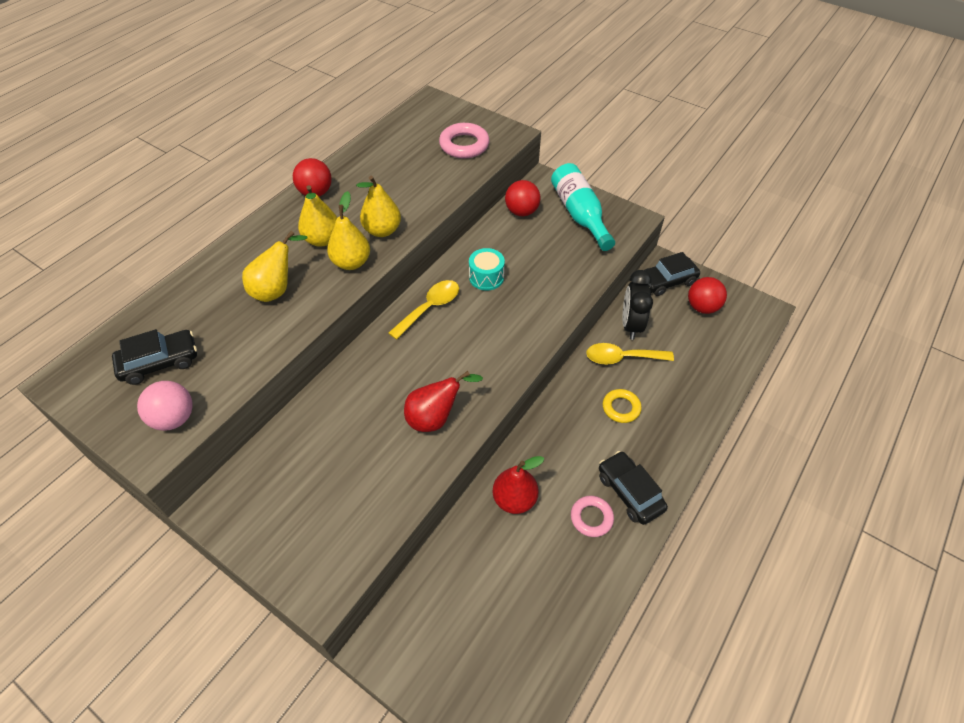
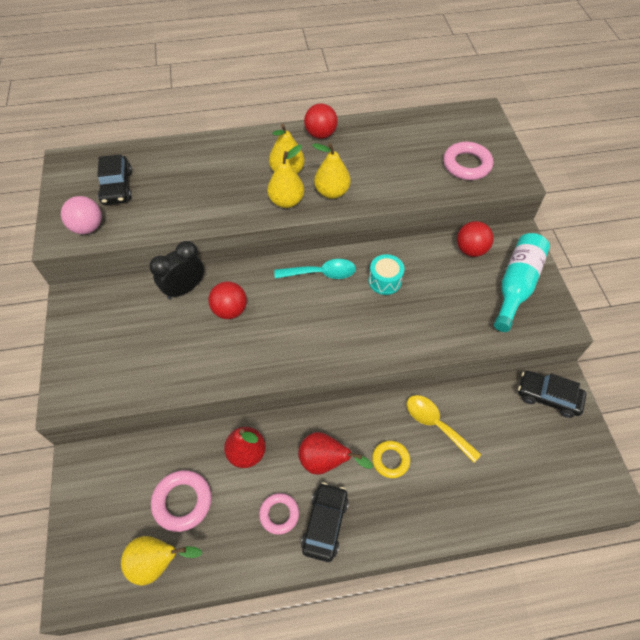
camera: 45 degrees right, 5 degrees up
(160, 362) = (117, 187): black car -> black car turned 60 degrees clockwise
(277, 289) = (223, 187): yellow pear -> yellow pear (158, 562)
(430, 308) = (321, 273): yellow spoon -> turquoise spoon
(435, 417) = (239, 352): red pear -> red pear (325, 461)
(508, 584) = (182, 502): none -> pink ring
(631, 325) = (473, 406): black clock -> black clock (184, 289)
(702, 307) = (554, 443): red ball -> red ball (230, 310)

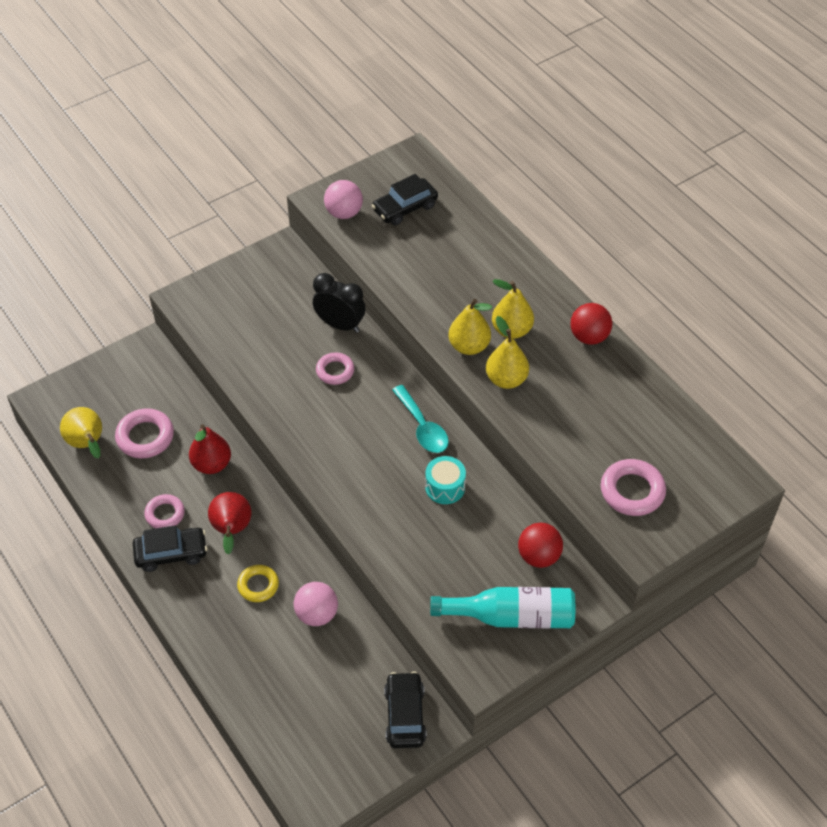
camera: 65 degrees right, 5 degrees down
(230, 310) = (335, 371): red ball -> pink ring
(436, 425) = (317, 614): yellow spoon -> pink ball

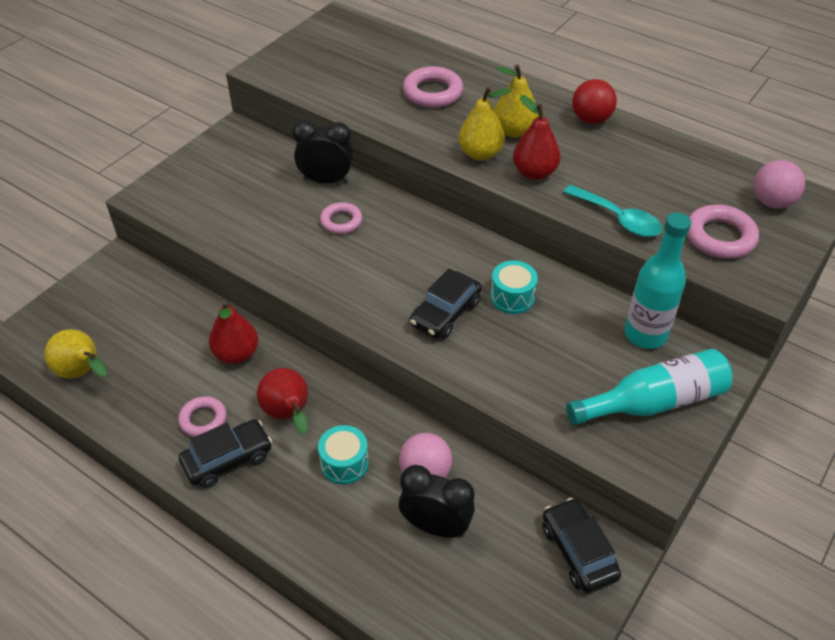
camera: 20 degrees left, 5 degrees down
(145, 437) = (149, 347): pink ring -> pink ring (432, 92)
(258, 585) = (344, 463): yellow ring -> turquoise drum
(305, 659) = (435, 526): none -> black clock
(344, 213) = (292, 74): pink ball -> pink ball (771, 202)
(405, 208) = (352, 58): black car -> black car (446, 313)
(422, 427) = (458, 248): turquoise spoon -> turquoise spoon (618, 218)
(506, 379) = (534, 172): yellow pear -> red pear
(539, 556) = (645, 335): red ball -> turquoise bottle

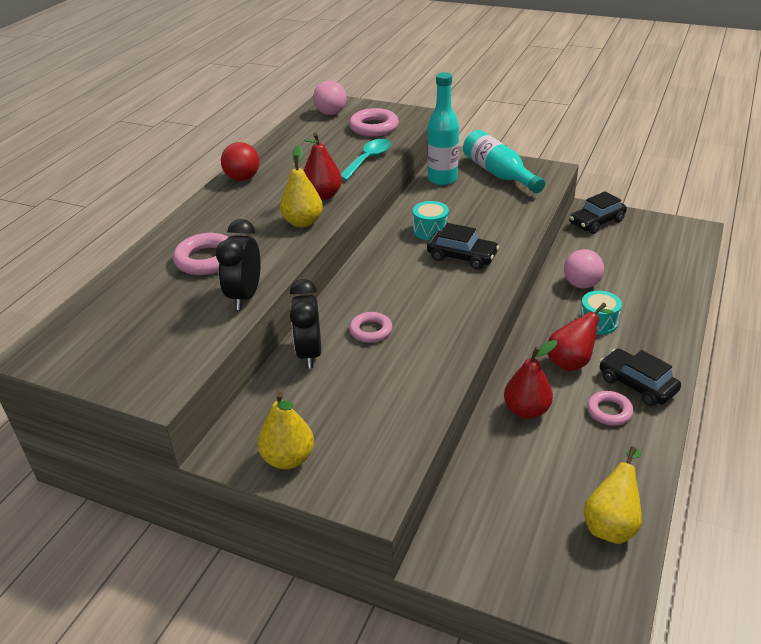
camera: 100 degrees left, 10 degrees down
(435, 526) = (619, 274): black clock -> black clock (245, 296)
(514, 131) = (265, 210): yellow pear -> yellow pear (288, 458)

